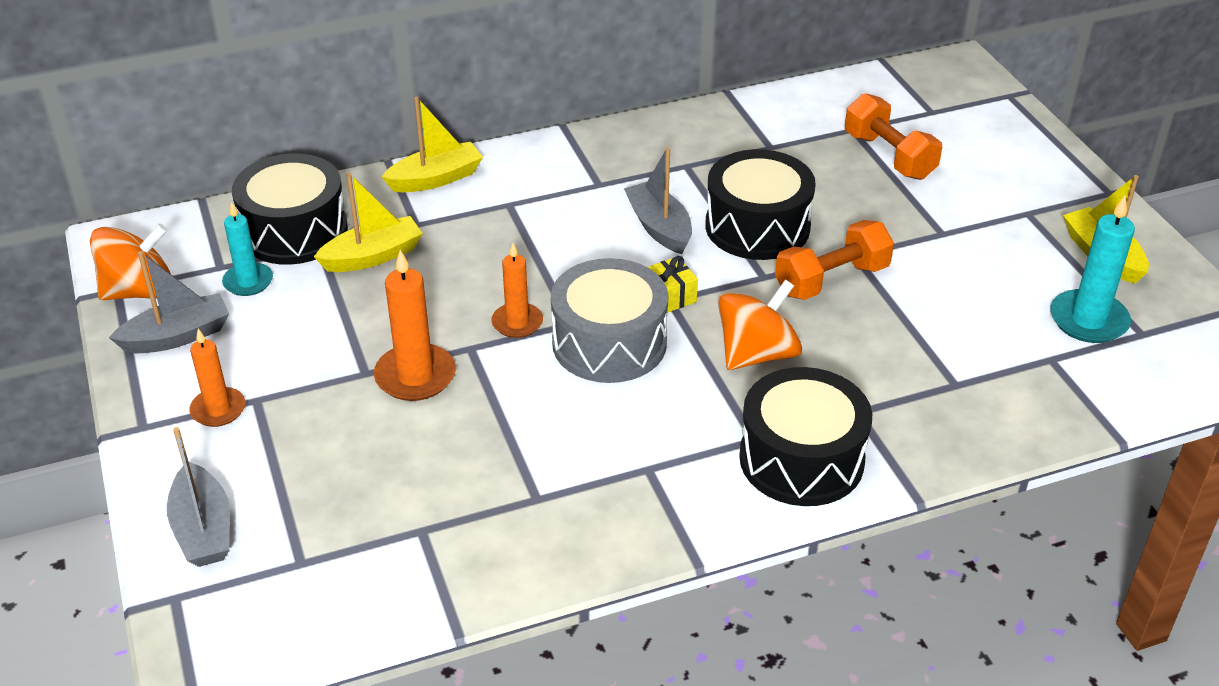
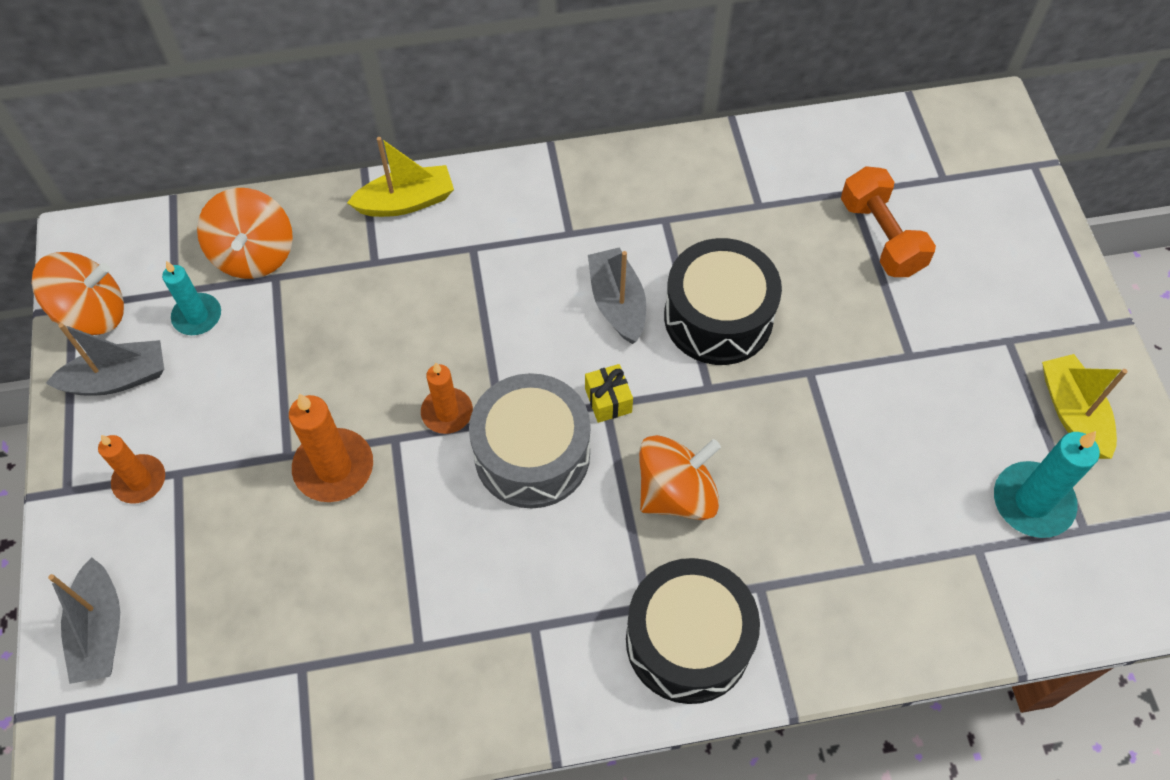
camera: 10 degrees right, 20 degrees up
(294, 231) = (254, 254): black drum -> orange spinning top
(373, 256) = (323, 300): yellow boat -> none
(831, 280) = (777, 403): orange dumbbell -> none

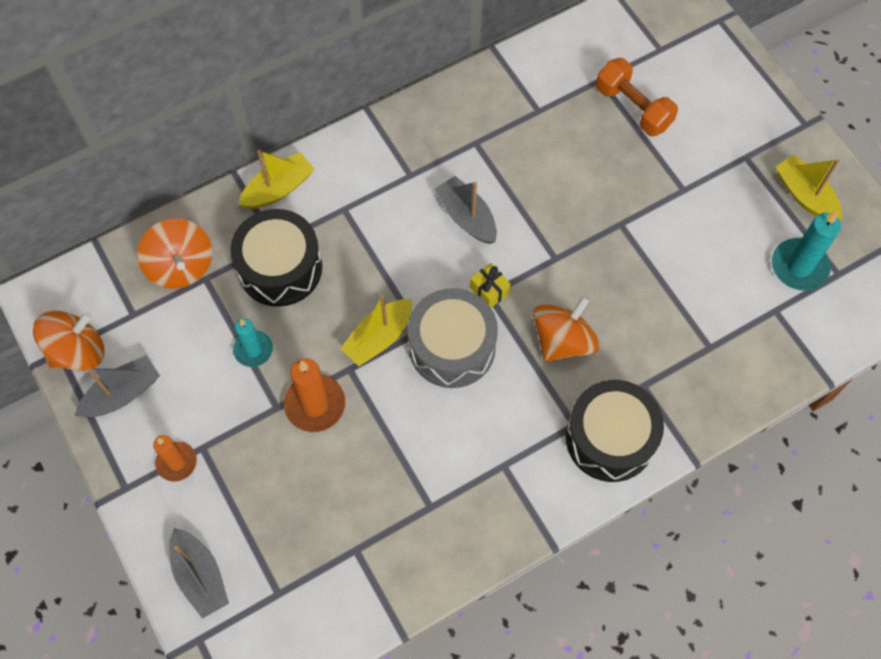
camera: 20 degrees left, 5 degrees up
(197, 316) = (160, 327): turquoise candle -> turquoise candle (253, 350)
(447, 412) = (379, 337): orange candle -> yellow boat
(718, 317) = (542, 204): black drum -> black drum (280, 268)

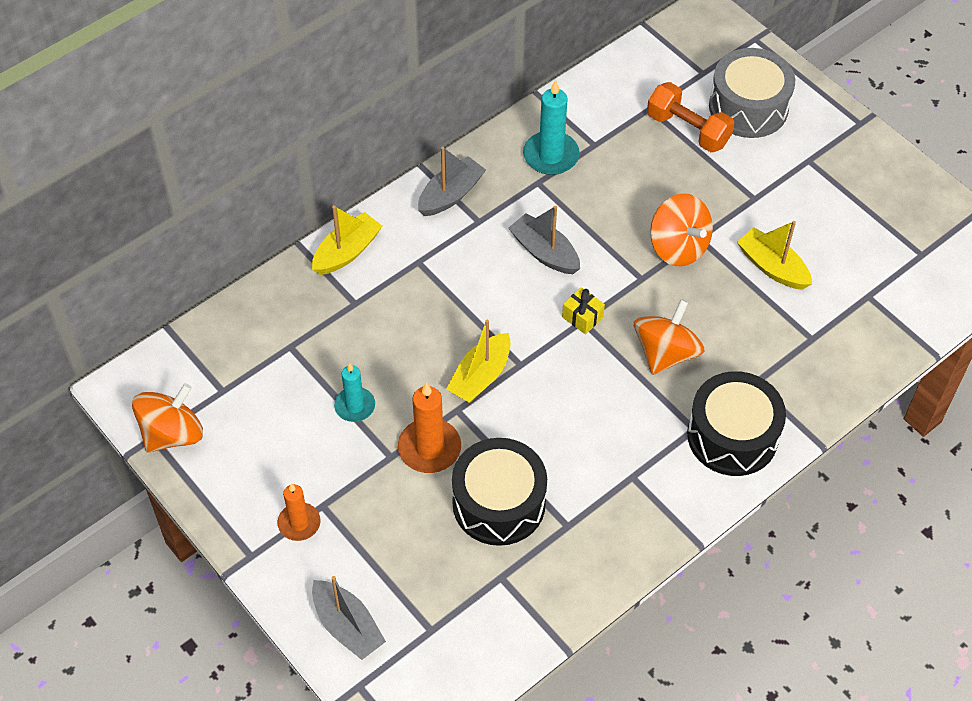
camera: 10 degrees left, 10 degrees down
(122, 394) = (228, 467): grey boat -> grey boat (451, 195)
(181, 266) = (262, 338): orange spinning top -> orange spinning top (678, 247)
(280, 268) = (365, 325): black drum -> black drum (499, 503)
(452, 347) = (556, 375): grey drum -> grey drum (748, 107)
(799, 266) = (882, 253): turquoise candle -> turquoise candle (551, 156)
(805, 195) = (873, 188): yellow boat -> yellow boat (772, 267)

